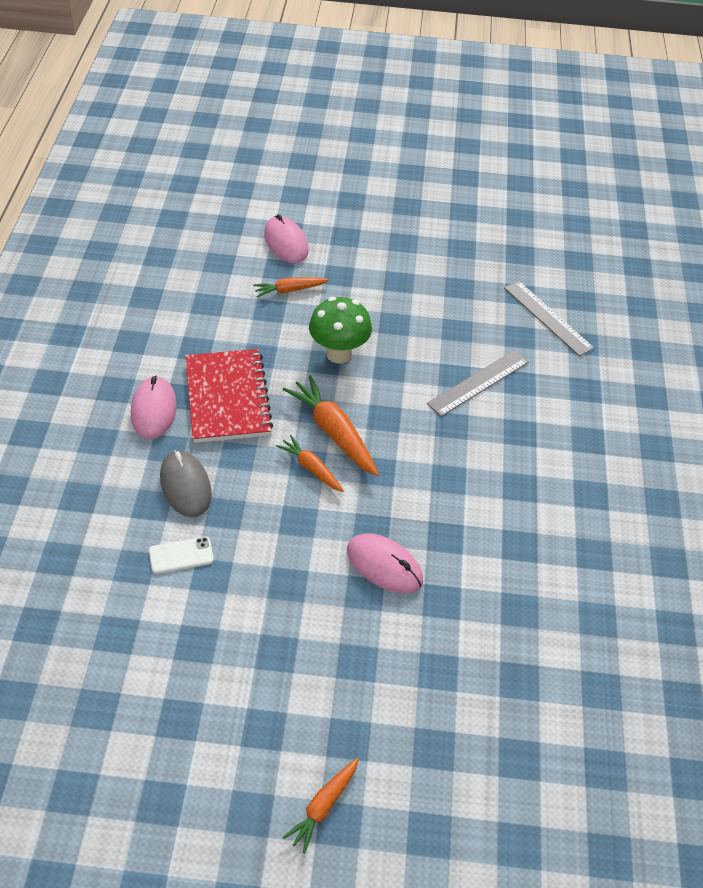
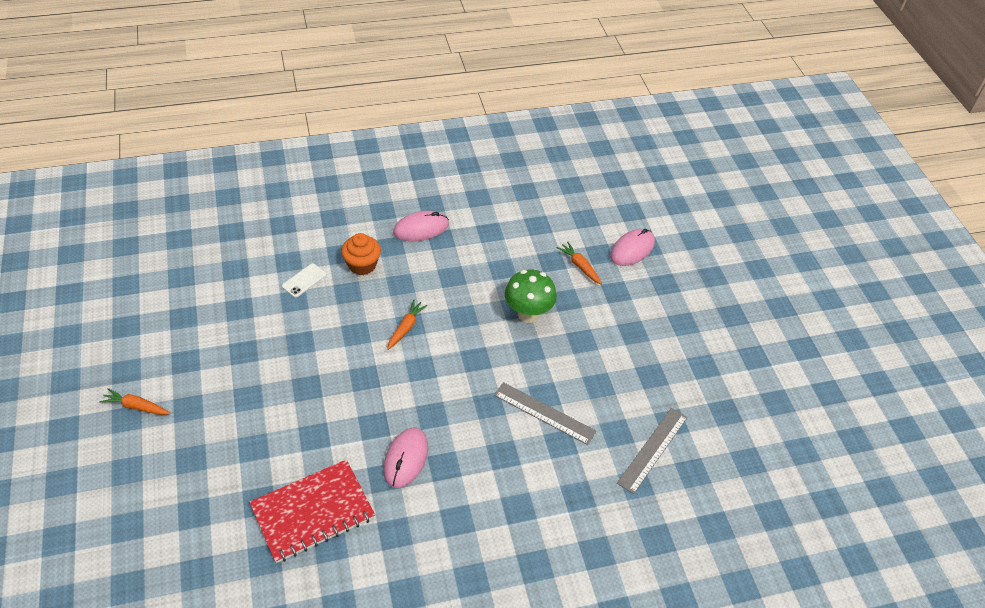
camera: 70 degrees right, 0 degrees up
(181, 555) = (304, 280): white phone -> white phone turned 75 degrees clockwise
(185, 486) = (362, 265): grey mouse -> orange cupcake
(227, 398) = (451, 263): red notebook -> red notebook (313, 512)
(334, 432) = (446, 332): orange carrot -> none
(384, 565) = (334, 393): pink mouse -> pink mouse (406, 459)

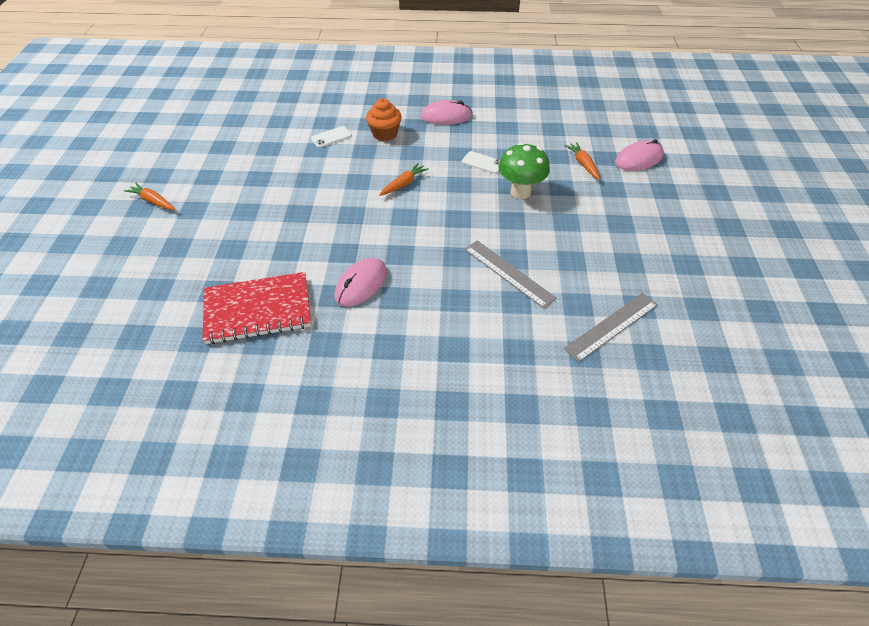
camera: 20 degrees right, 0 degrees up
(479, 284) = (482, 163): none -> white phone

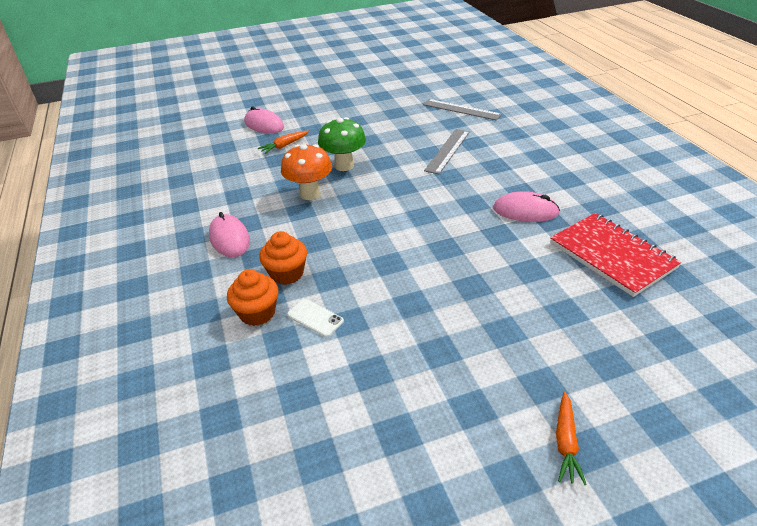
camera: 110 degrees left, 10 degrees down
(356, 117) = (257, 313): none -> orange cupcake
(403, 184) = (374, 230): orange carrot -> none
(482, 163) = (310, 194): white phone -> orange mushroom

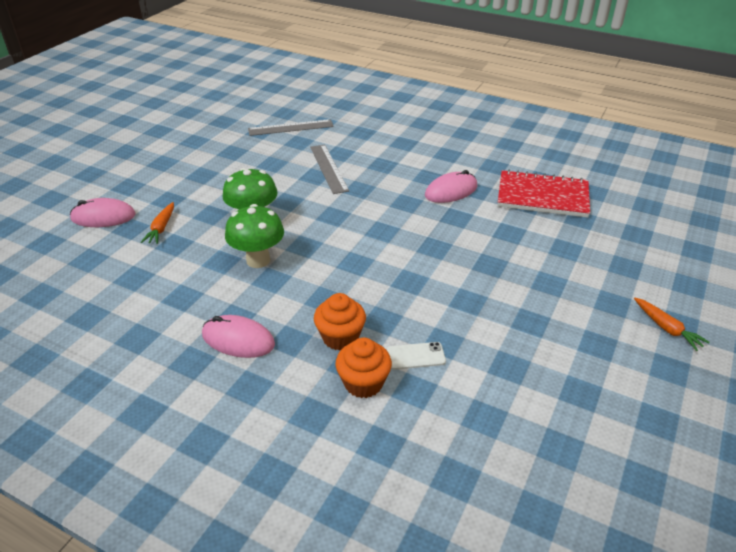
camera: 45 degrees left, 0 degrees up
(310, 194) = (258, 260): orange mushroom -> green mushroom

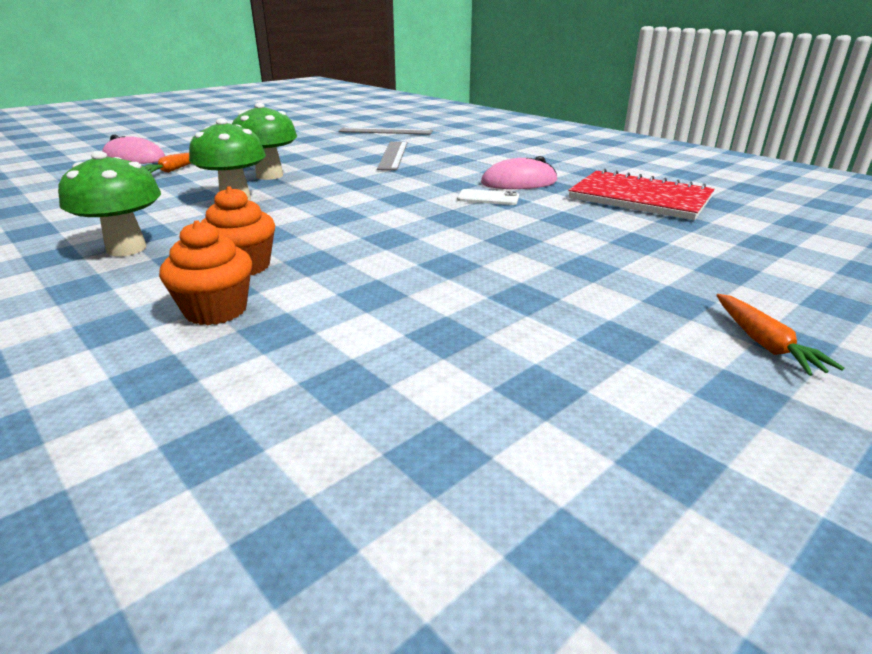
camera: 20 degrees right, 10 degrees down
(238, 340) = (126, 249): pink mouse -> green mushroom
(415, 356) = (317, 299): white phone -> white phone (488, 198)

